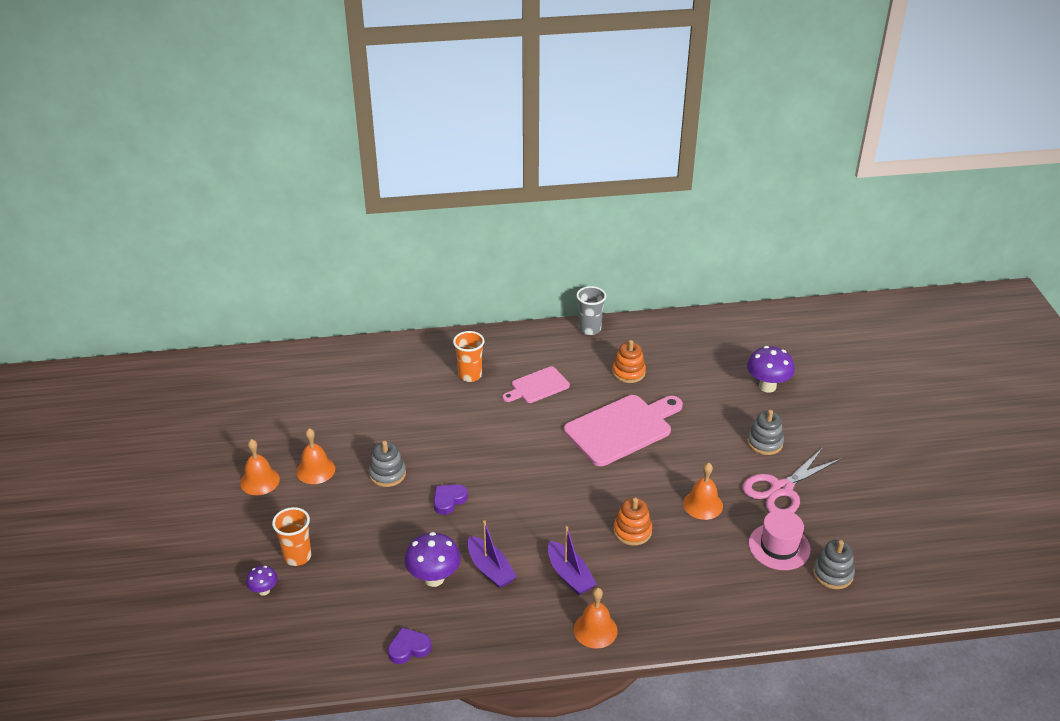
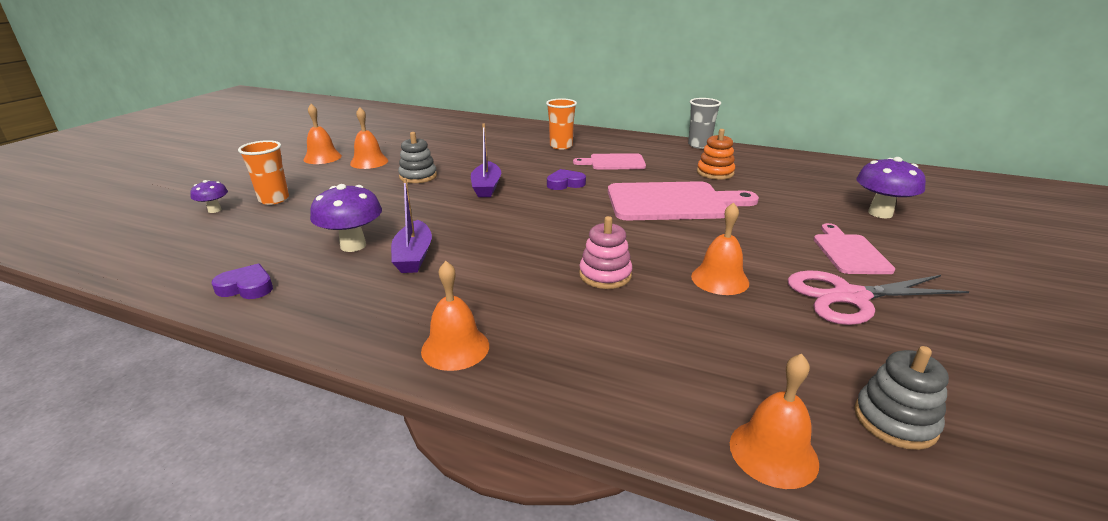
camera: 30 degrees right, 10 degrees down
(448, 500) = (444, 202): purple heart -> purple heart (565, 183)
(569, 575) = (488, 287): purple boat -> purple boat (486, 187)
(632, 531) = (605, 275): orange stacking toy -> pink stacking toy
(765, 443) = (849, 252): grey stacking toy -> pink cutting board
(779, 546) = (809, 354): pink hat -> none
(790, 618) = (773, 452): none -> orange bell

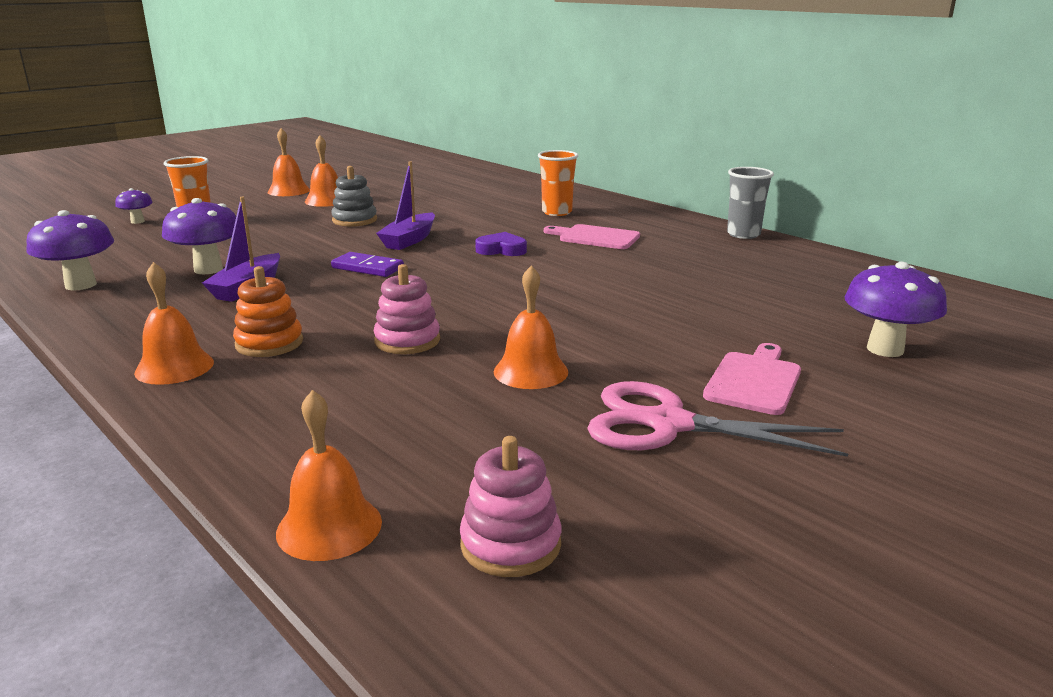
camera: 25 degrees right, 5 degrees down
(246, 287) = (81, 285): purple heart -> purple mushroom
(488, 218) = (367, 268): none -> purple domino
(672, 202) = (601, 288): pink cutting board -> none
(715, 173) = (712, 267): orange stacking toy -> orange stacking toy (269, 343)
(895, 421) = (510, 544): grey stacking toy -> pink stacking toy

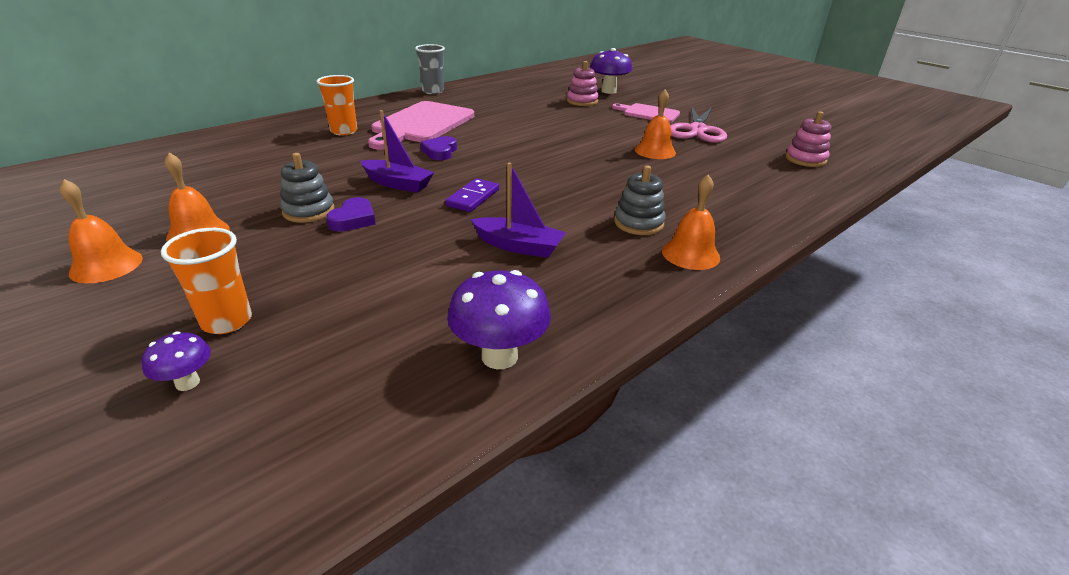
camera: 90 degrees left, 10 degrees up
(208, 269) = (459, 276): purple mushroom -> none
(269, 343) = (638, 223): orange stacking toy -> grey stacking toy
(329, 527) = (823, 190): orange bell -> none
(332, 233) = (353, 219): none -> purple heart
(407, 341) = (622, 180): pink stacking toy -> pink stacking toy (582, 101)
(595, 237) = (421, 124): pink cutting board -> pink cutting board, size x1.77

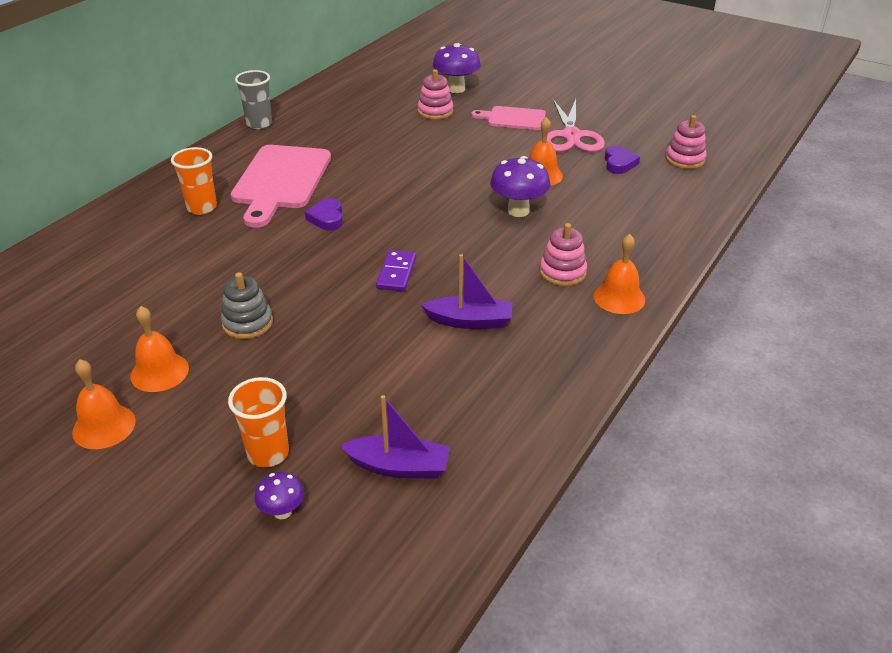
camera: 15 degrees left, 5 degrees up
(353, 219) = (299, 324): purple heart -> purple heart (619, 163)
(397, 184) = (311, 270): purple boat -> purple boat (399, 466)
(499, 356) = (511, 431): purple mushroom -> purple mushroom (518, 211)
(638, 223) = (562, 272): grey stacking toy -> pink stacking toy

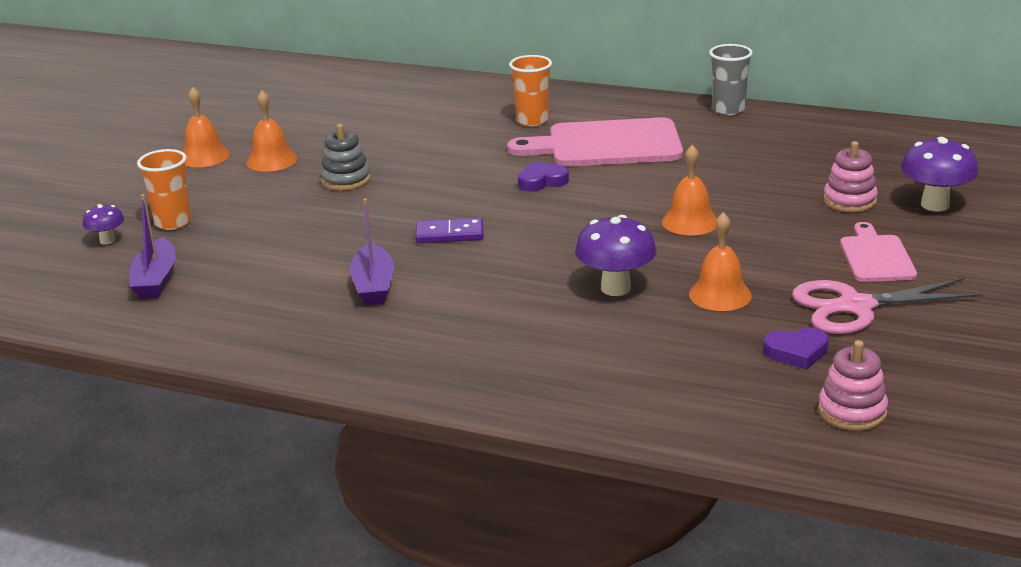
camera: 80 degrees right, 10 degrees down
(562, 272) = (486, 331): pink stacking toy -> none
(619, 297) = (444, 374): orange bell -> orange bell (690, 222)

